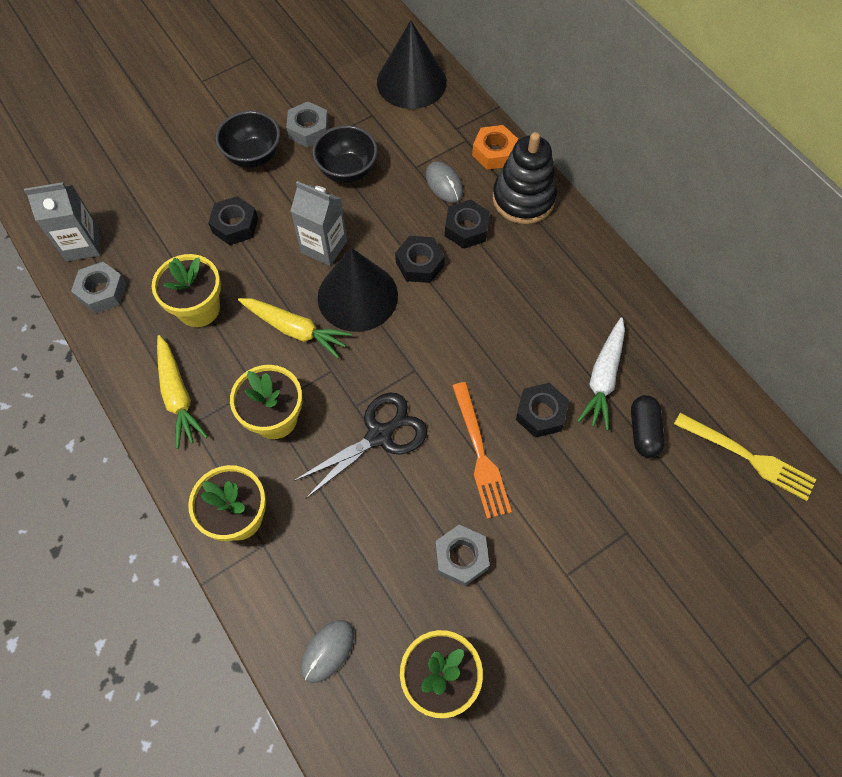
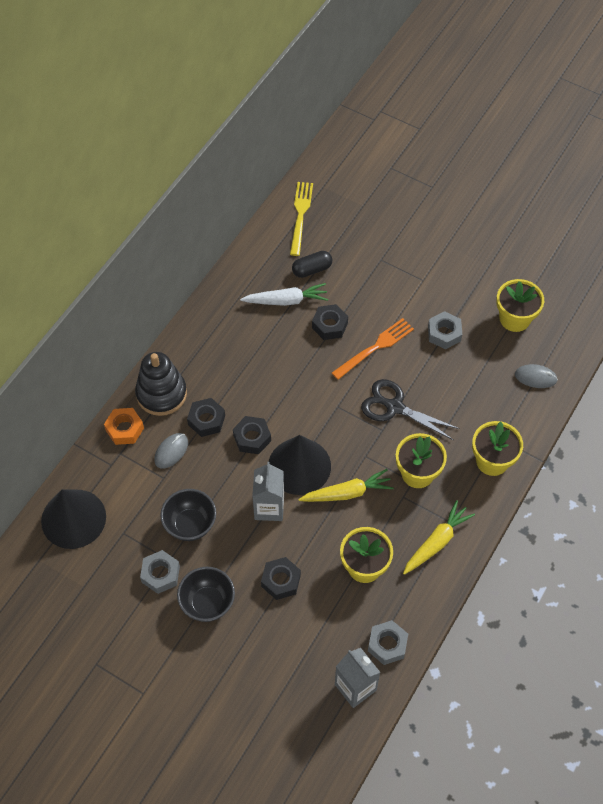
camera: 115 degrees left, 5 degrees down
(295, 330) = (347, 493): yellow carrot -> yellow carrot turned 75 degrees clockwise

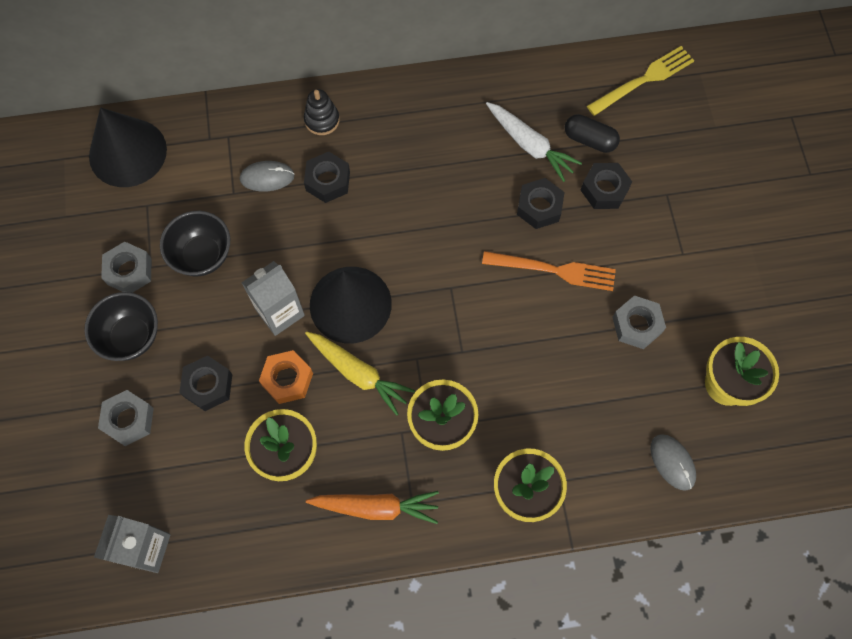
camera: 50 degrees right, 10 degrees up
(124, 429) = (256, 119): orange nut -> orange nut (287, 379)
(161, 394) = (322, 120): black stacking toy -> black stacking toy, size x0.56
(252, 438) = (344, 236): black nut -> black nut (604, 190)
(387, 645) = (217, 545): grey nut -> grey nut (129, 420)
(395, 407) = (500, 343): black scissors -> none
(436, 542) = (376, 507): yellow carrot -> orange carrot

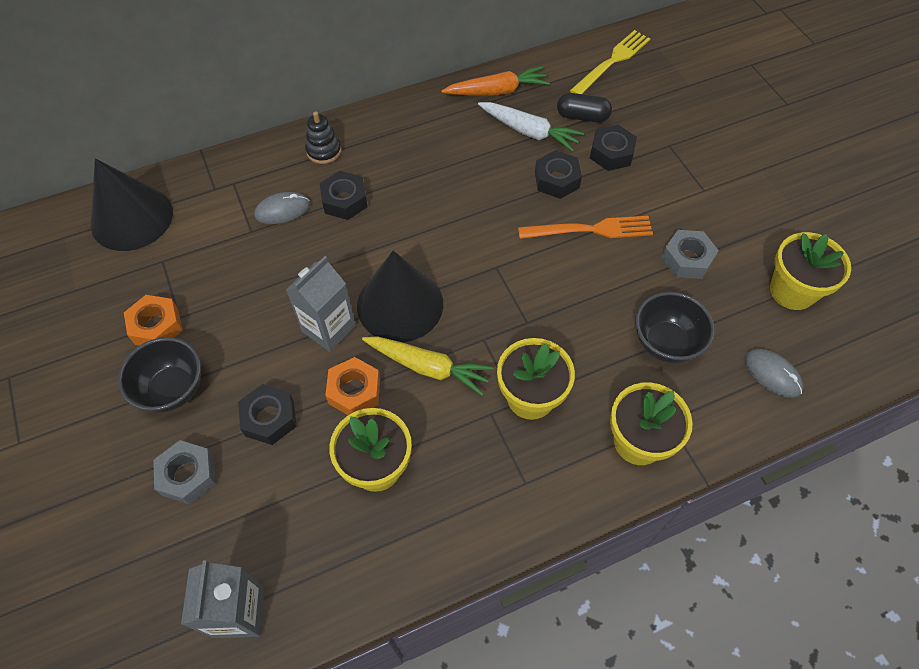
camera: 15 degrees left, 10 degrees down
(129, 271) = (156, 326): grey nut -> orange nut
(202, 255) = (233, 294): black bowl -> black bowl (665, 343)
(376, 507) = (488, 496): orange carrot -> orange carrot (497, 91)

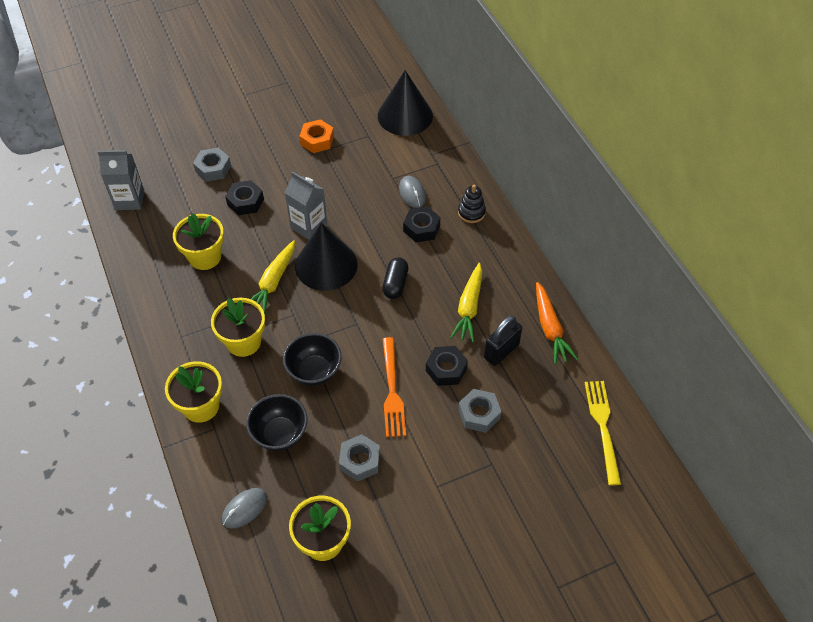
camera: 90 degrees right, 5 degrees down
(172, 389) = (271, 154): black bowl -> black bowl (314, 371)
(354, 391) = (259, 243): orange nut -> none
(470, 157) = (469, 307): none -> yellow carrot
(529, 132) = (501, 351): white carrot -> black padlock
(582, 116) = (523, 394): black capsule -> black capsule (395, 284)
(611, 153) = (479, 414): black nut -> grey nut
(612, 61) = (602, 426): yellow fork -> yellow fork turned 135 degrees counterclockwise

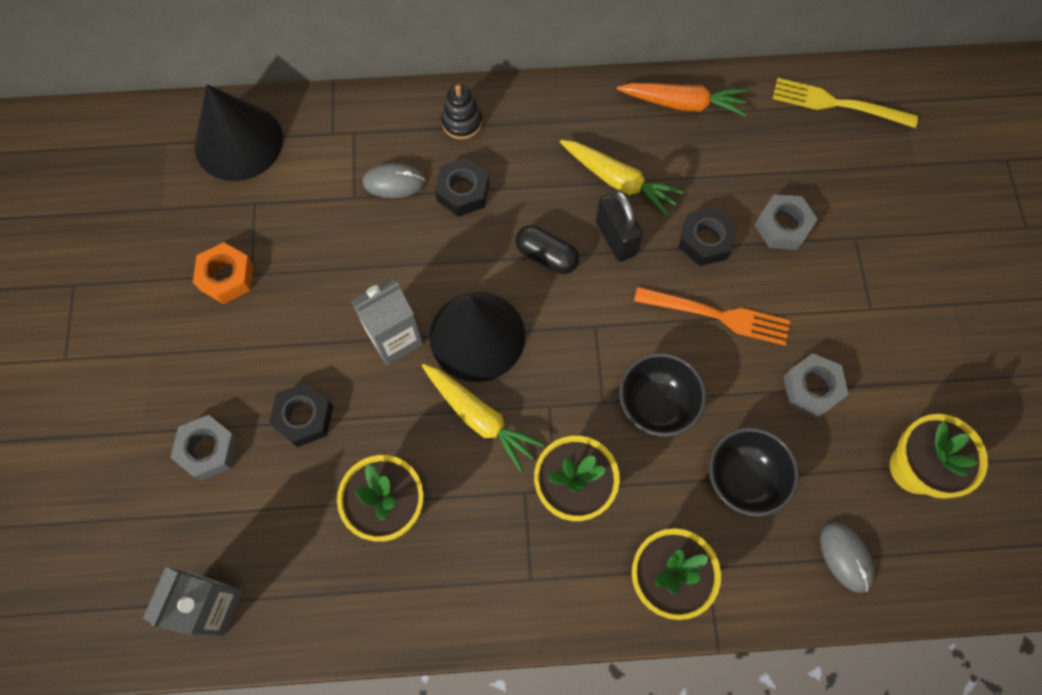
camera: 70 degrees left, 15 degrees up
(501, 351) = (698, 169): black padlock -> black padlock (616, 238)

